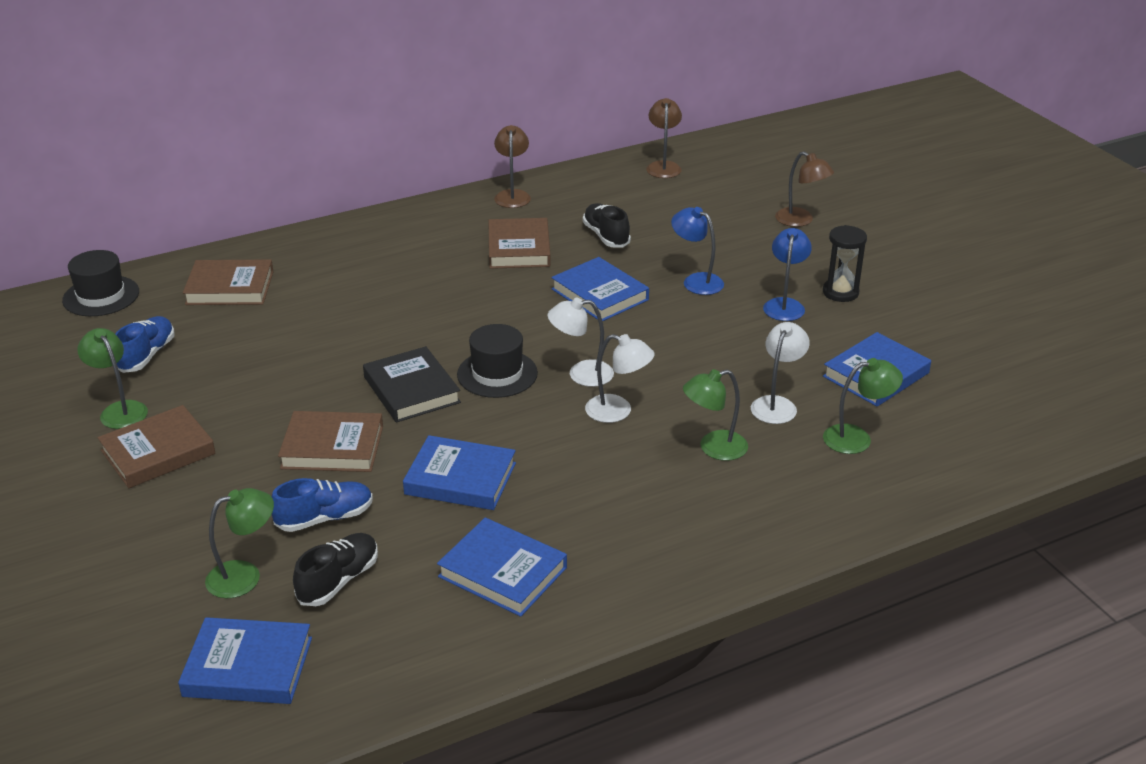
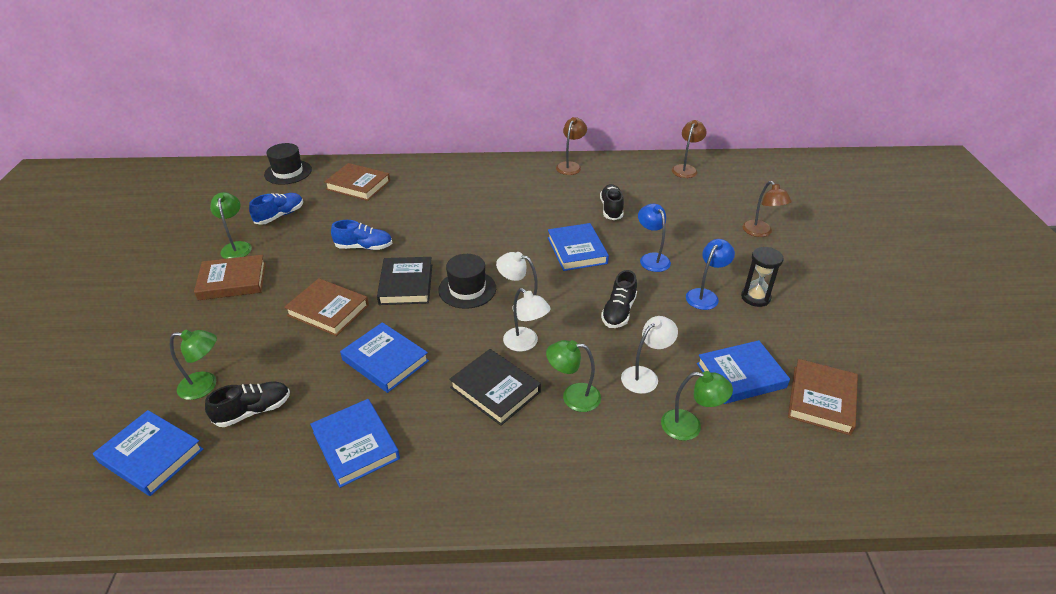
camera: 25 degrees right, 5 degrees up
(325, 518) = (283, 360): blue shoe -> blue shoe (364, 247)
(519, 248) = (547, 203): brown book -> brown book (821, 400)
(620, 468) = (495, 390): none -> black book
(700, 348) = (618, 312): none -> black shoe

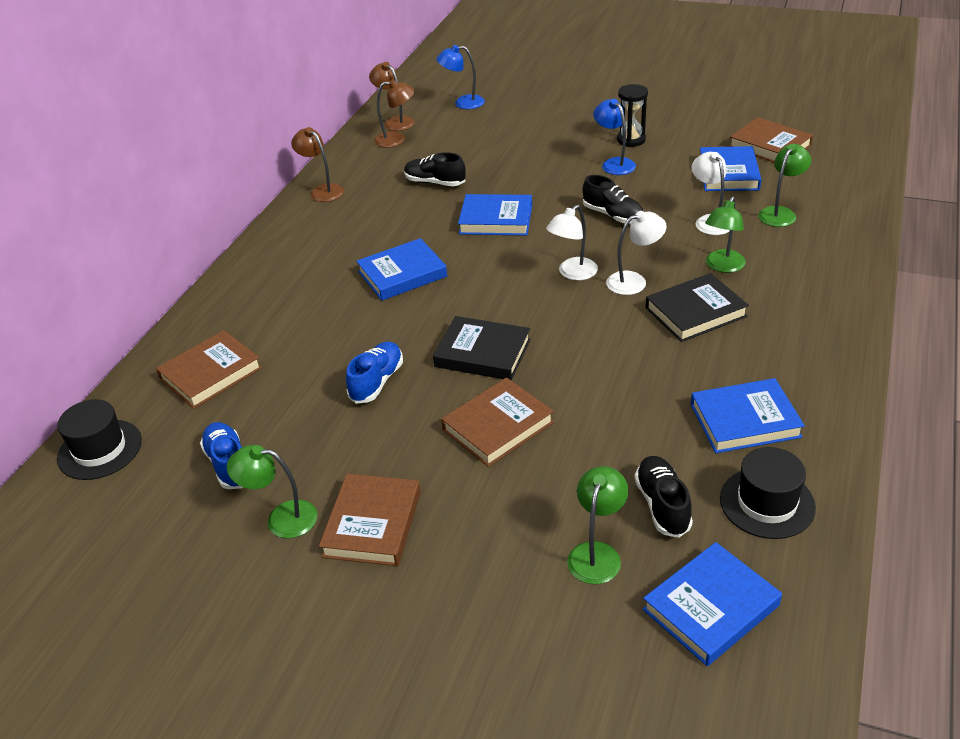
camera: 65 degrees left, 0 degrees up
(385, 360) = (617, 385): blue book -> blue book (402, 274)
(467, 289) = (520, 306): black hat -> black hat (767, 503)
(651, 258) = (540, 178): blue lamp -> blue lamp (463, 103)
(760, 232) = (537, 112): brown lamp -> brown lamp (396, 140)

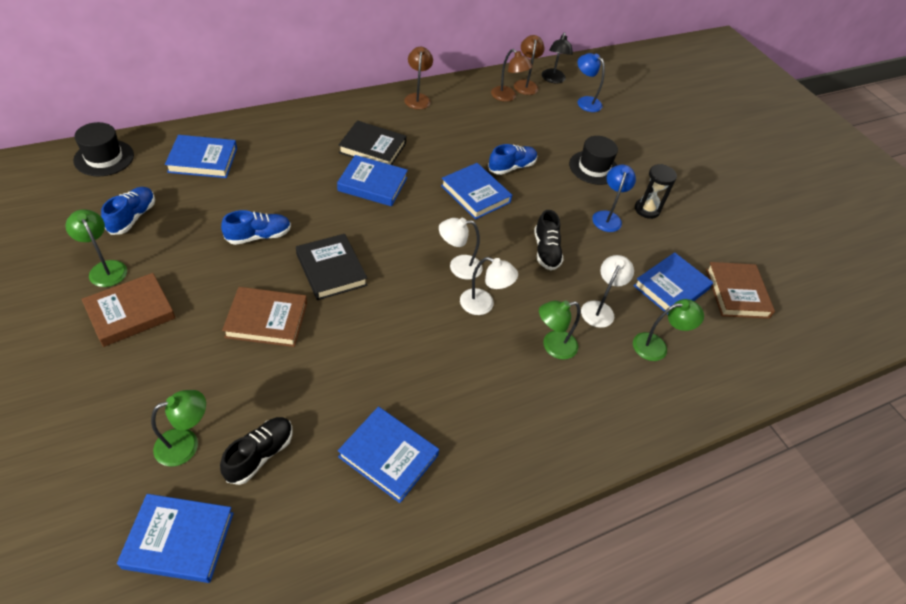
camera: 35 degrees right, 10 degrees up
(211, 373) = (203, 160): brown book -> blue book
(410, 104) = (553, 79): none -> black lamp
(435, 182) = (482, 141): black shoe -> none
(489, 183) = (511, 167): none -> blue shoe
(695, 312) = (483, 359): black book -> black book (372, 148)
(767, 503) = (310, 518): black hat -> black hat (593, 167)

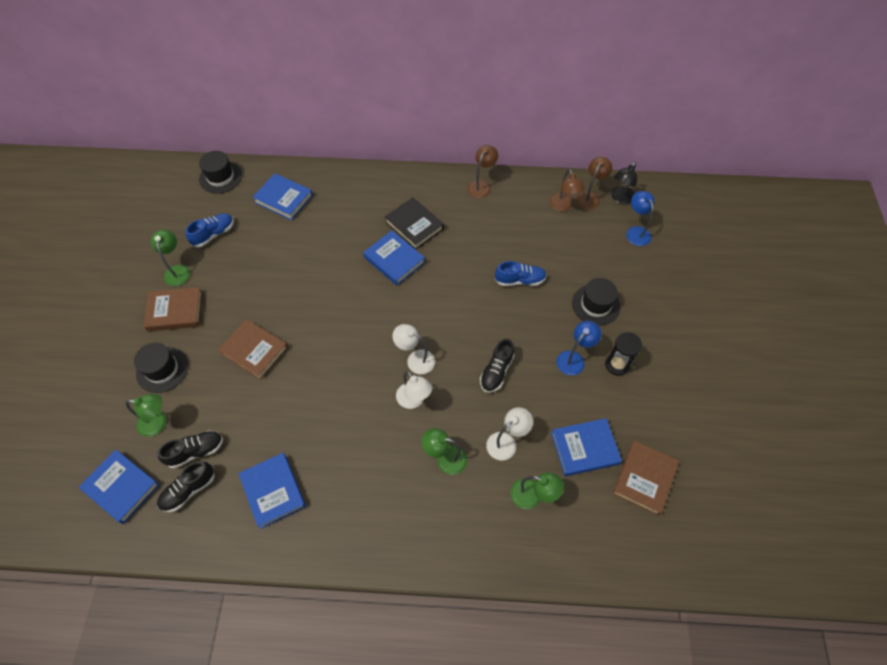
camera: 35 degrees right, 10 degrees up
(152, 382) = (162, 369): none -> black hat
(259, 236) = (286, 279): blue shoe -> none
(278, 502) = (189, 490): none -> black shoe
(331, 270) = (320, 326): black book -> none
(475, 194) = (471, 296): blue book -> none

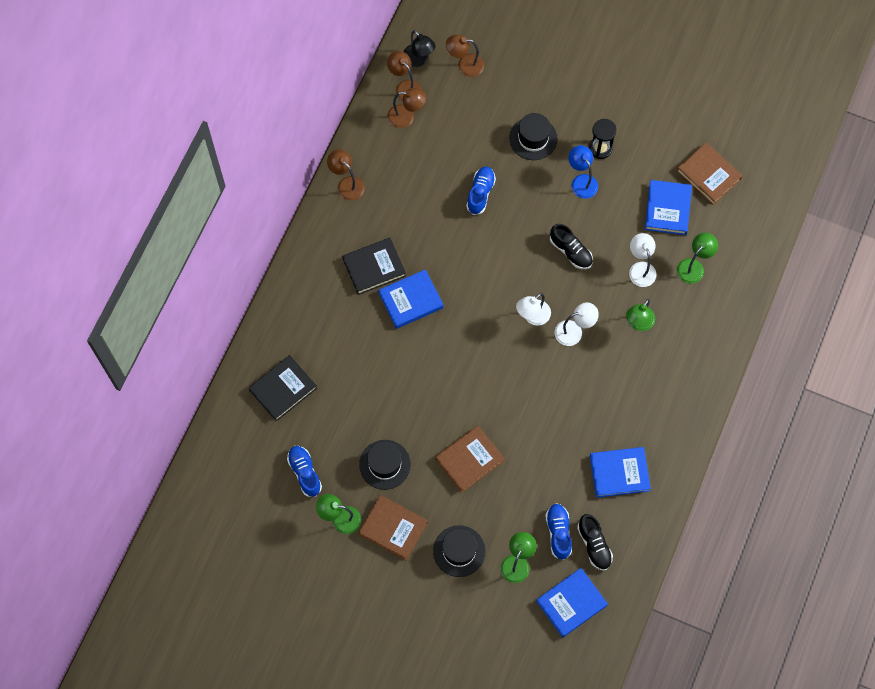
camera: 70 degrees left, 10 degrees up
(175, 311) = (393, 528): brown book -> brown book turned 75 degrees counterclockwise
(196, 451) = (558, 533): black shoe -> blue shoe
(220, 177) = (221, 450): black hat -> black hat (385, 464)
(284, 199) = (283, 389): blue book -> black book
(636, 232) = (465, 65): blue lamp -> brown lamp

